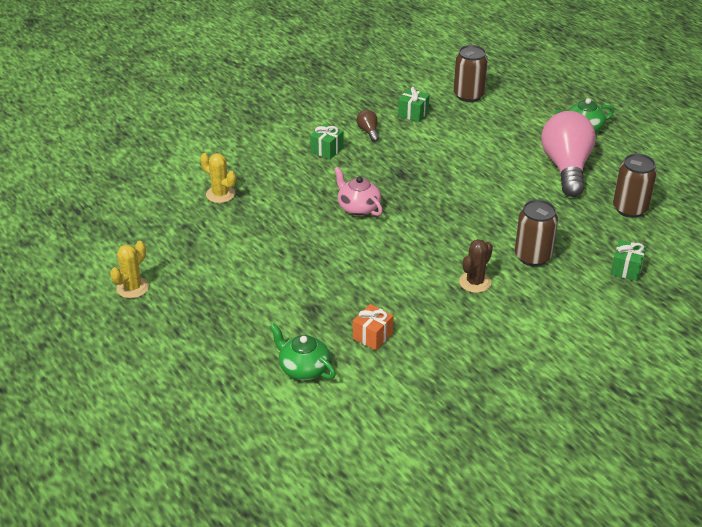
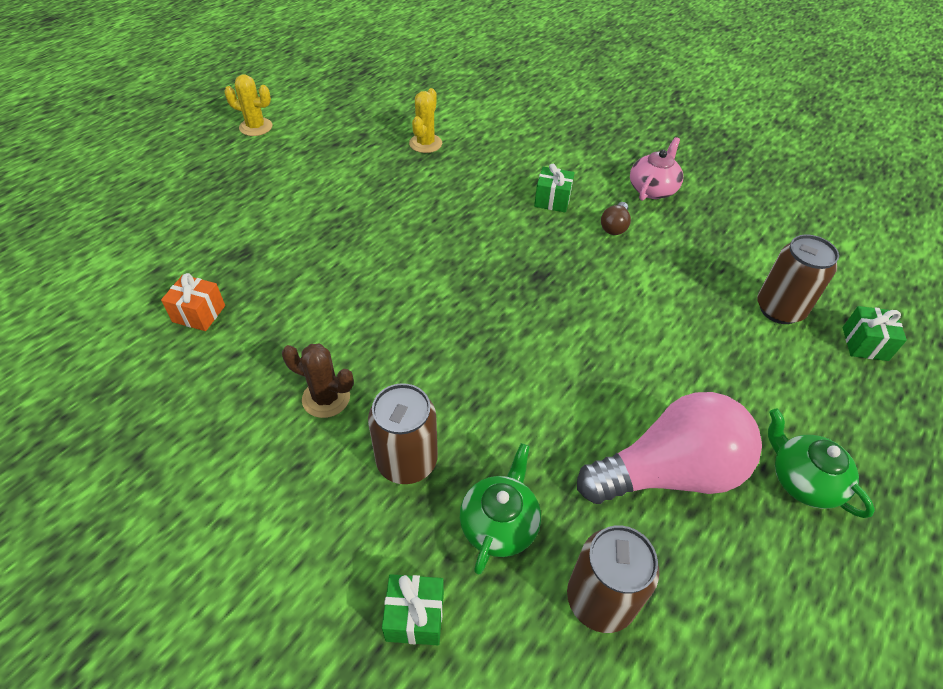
camera: 70 degrees right, 10 degrees up
(303, 368) = (138, 267): green teapot -> green teapot (499, 524)
(358, 207) = (448, 250): pink teapot -> pink teapot (652, 189)
(368, 131) = (614, 226): brown light bulb -> brown light bulb turned 150 degrees clockwise
(413, 113) = (686, 259): green gift -> green gift (865, 344)

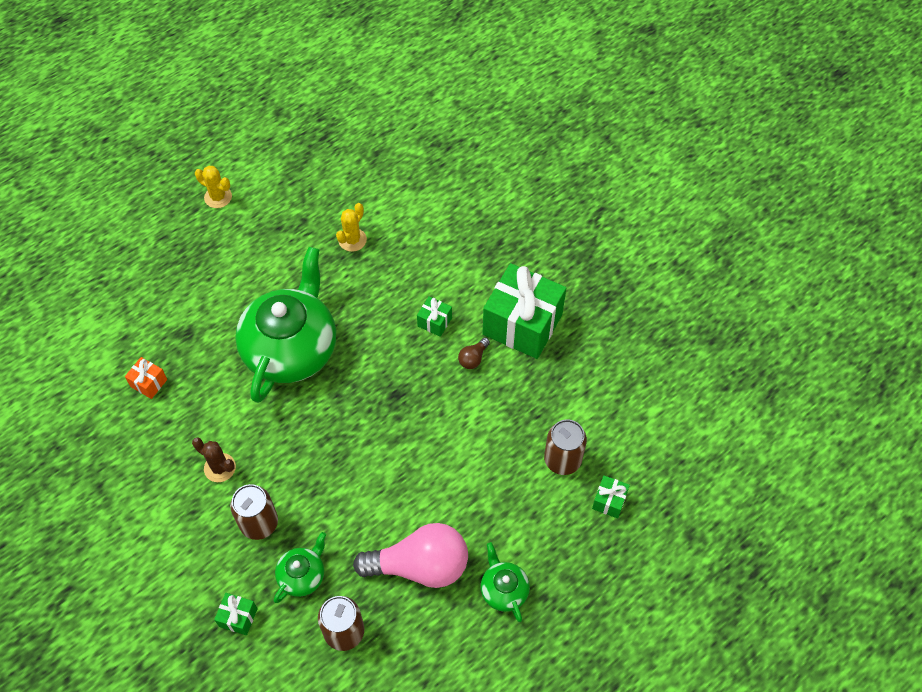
camera: 15 degrees right, 10 degrees up
(387, 248) = (291, 348): none -> green teapot
(652, 189) = (522, 324): pink teapot -> green gift

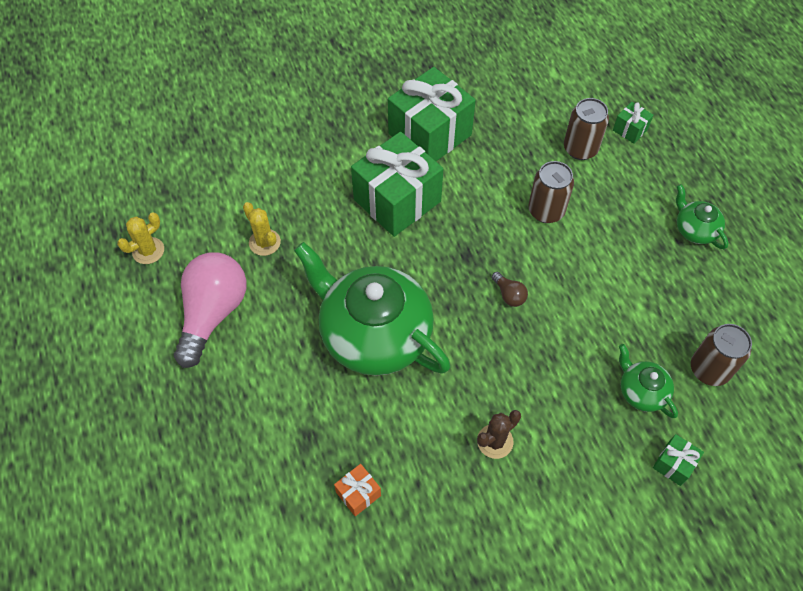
camera: 70 degrees left, 0 degrees up
(218, 197) = (134, 358): yellow cactus -> yellow cactus (148, 251)
(259, 523) = (572, 417): brown can -> brown can (546, 211)
(420, 566) = (656, 287): pink light bulb -> pink light bulb (213, 314)
(434, 322) = (397, 200): green gift -> green gift, size x2.34
(473, 358) = (451, 182): brown light bulb -> brown light bulb (509, 295)
(503, 590) = (694, 229): green teapot -> green teapot turned 60 degrees clockwise

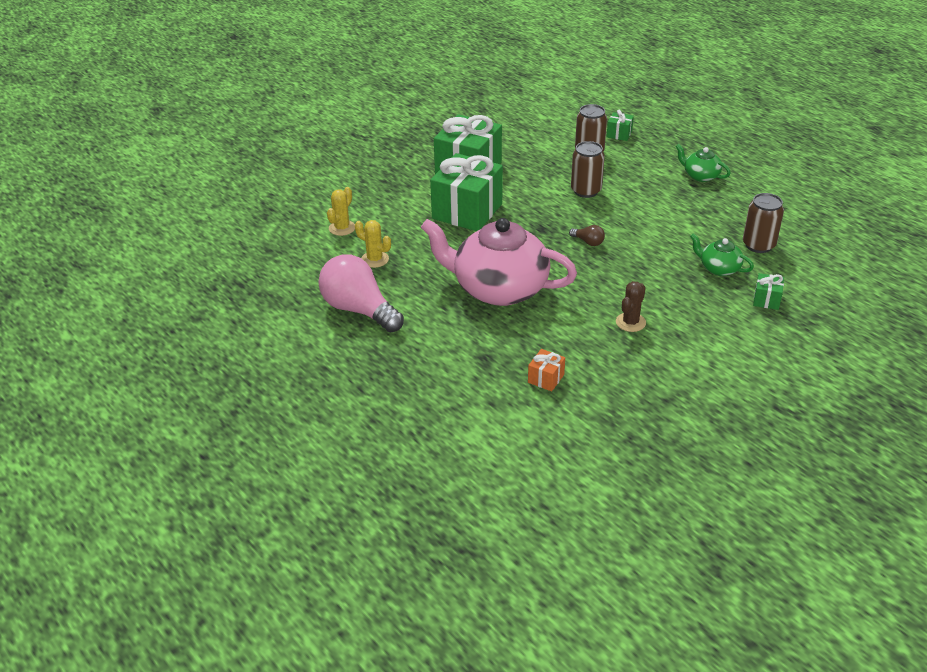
camera: 20 degrees left, 20 degrees down
(148, 251) = (278, 287): yellow cactus -> yellow cactus (342, 228)
(213, 314) = (359, 310): pink light bulb -> pink light bulb turned 45 degrees counterclockwise
(374, 334) = (498, 288): green teapot -> pink teapot

